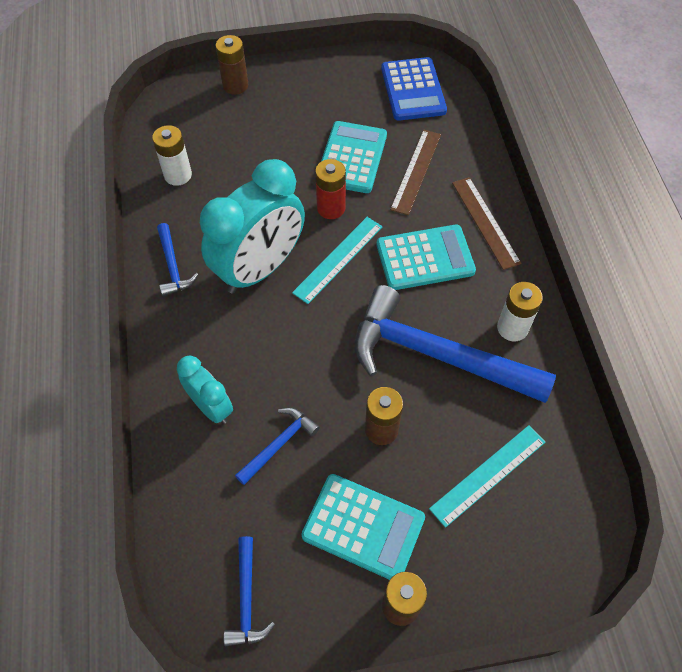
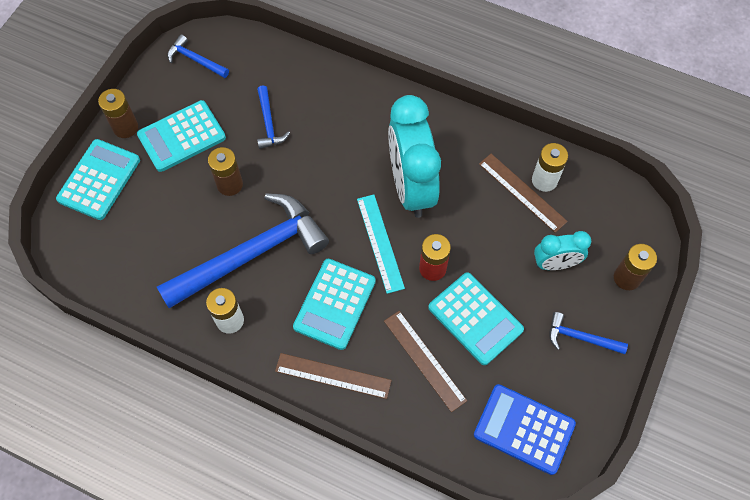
camera: 125 degrees right, 5 degrees up
(173, 266) = (454, 134): blue hammer -> blue hammer (580, 338)
(202, 184) = (522, 192): none -> brown ruler
(211, 407) = (324, 101): turquoise clock -> turquoise clock (555, 264)
(486, 577) = (99, 180): none -> turquoise calculator
(488, 474) = (150, 224): turquoise ruler -> none

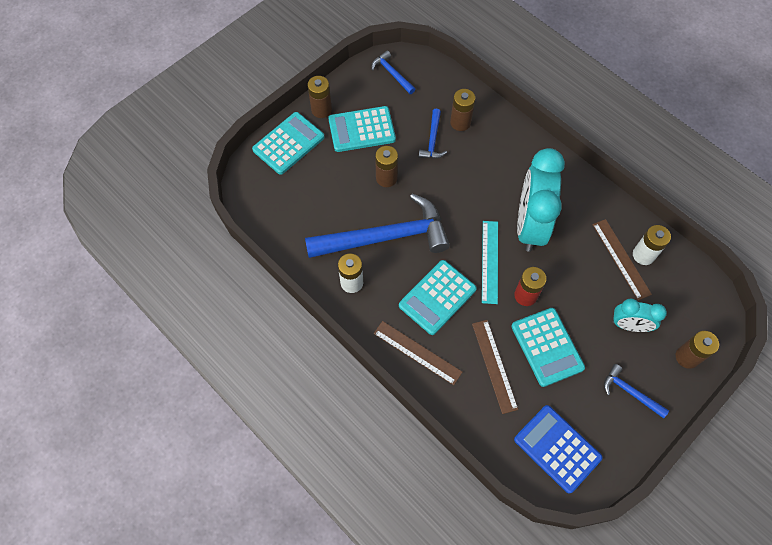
camera: 20 degrees right, 0 degrees up
(294, 93) = (460, 122): none -> brown battery

